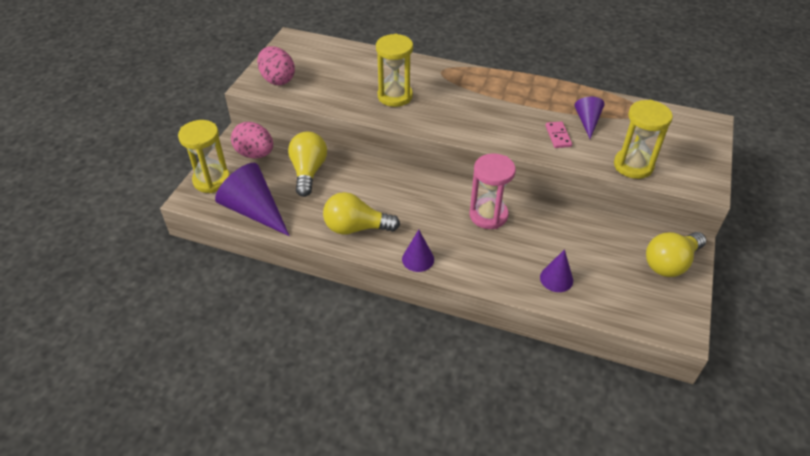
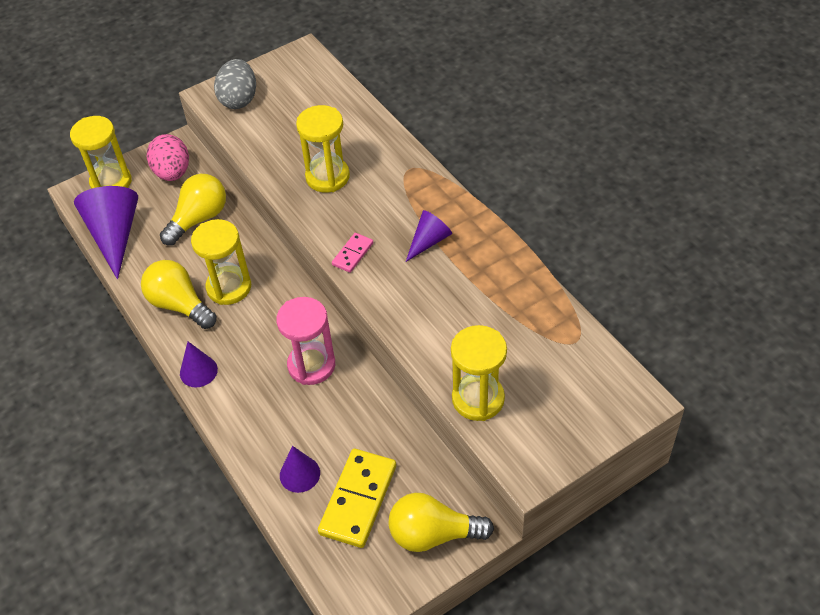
camera: 40 degrees right, 5 degrees up
(277, 79) = (239, 99): pink egg -> grey egg
(379, 200) = (229, 287): none -> yellow hourglass
(558, 136) = (439, 317): pink domino -> pink domino (353, 254)
(587, 121) = (493, 317): purple cone -> purple cone (429, 241)
(607, 271) = (358, 499): none -> yellow domino

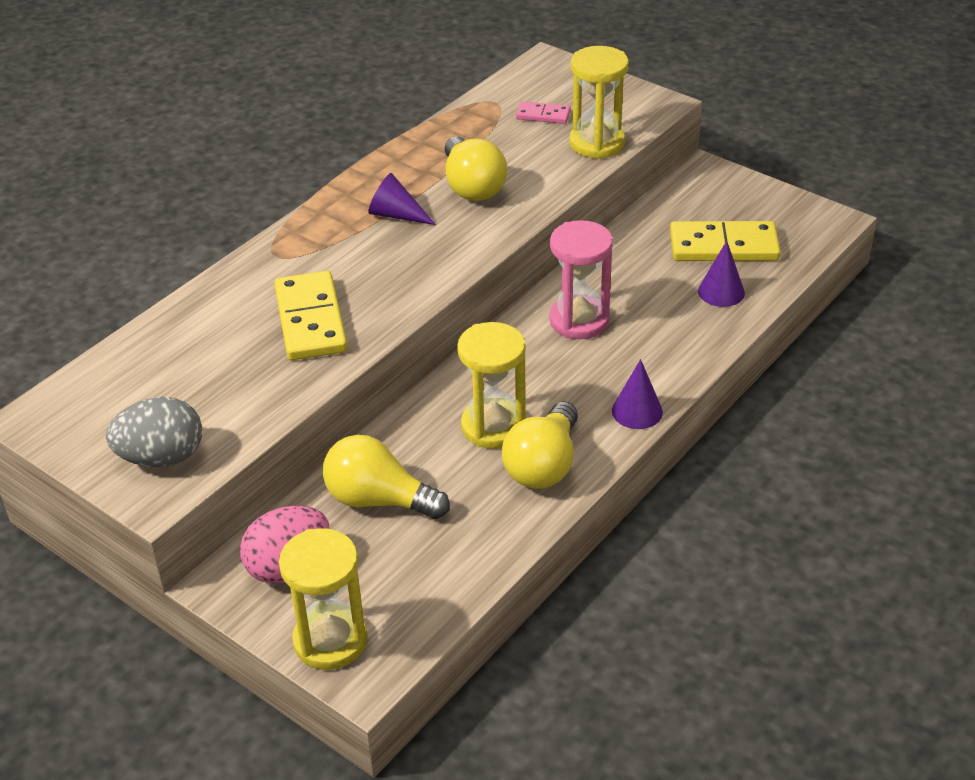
camera: 110 degrees left, 10 degrees down
(115, 235) = (444, 587): purple cone -> none
(327, 177) = (311, 320): yellow hourglass -> yellow domino
(353, 254) = (440, 266): pink domino -> pink domino (543, 115)
(433, 534) = (728, 194): yellow light bulb -> yellow light bulb (472, 186)

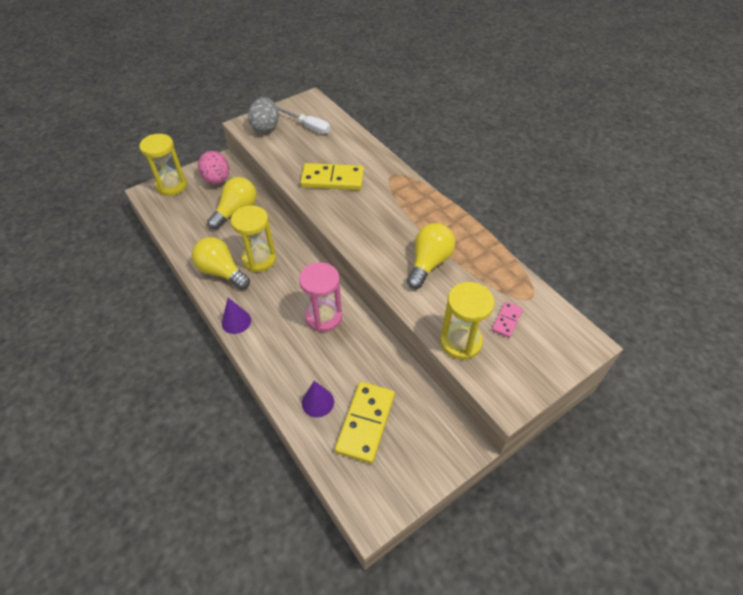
camera: 105 degrees right, 10 degrees up
(147, 392) = (309, 127): none -> white screwdriver
(396, 215) = (411, 224): purple cone -> none
(472, 186) = (429, 263): yellow light bulb -> yellow light bulb turned 120 degrees clockwise

